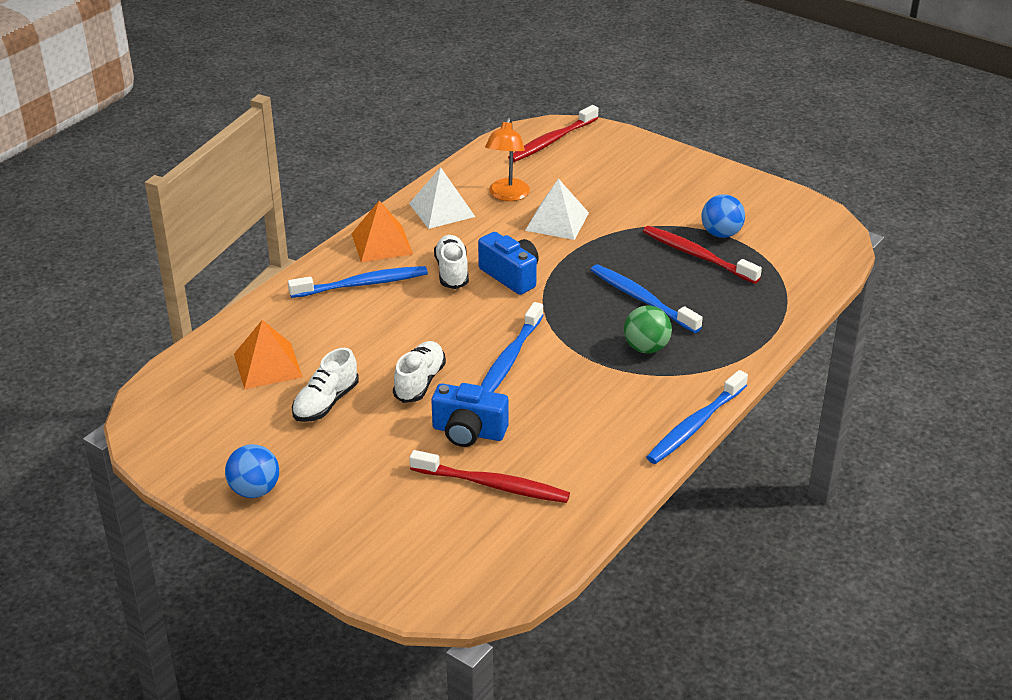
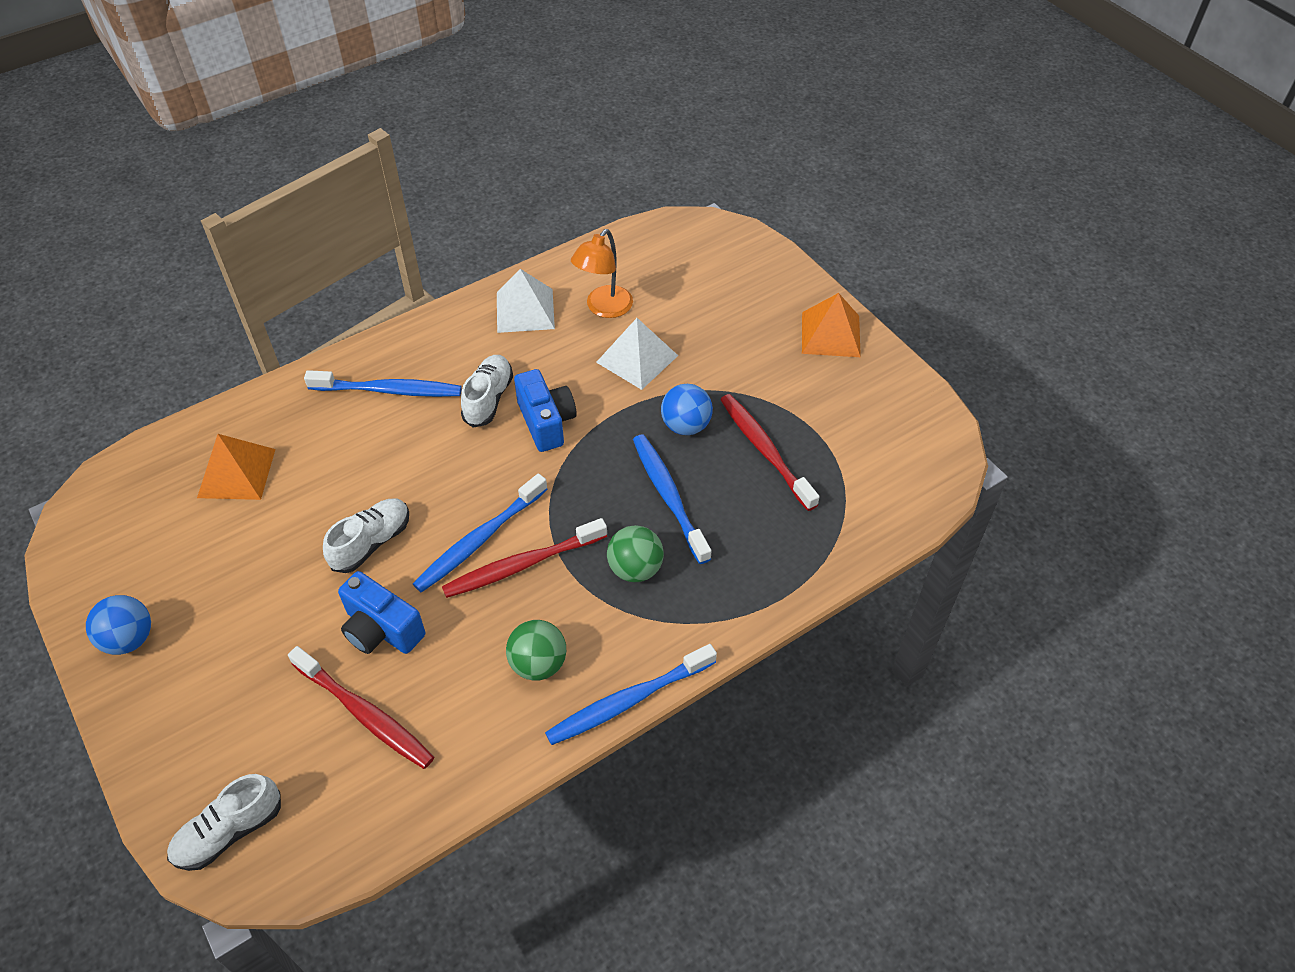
camera: 20 degrees right, 15 degrees up
(326, 403) = (263, 542): white shoe -> white shoe (229, 831)
(382, 243) = (439, 340): orange pyramid -> orange pyramid (831, 334)
(551, 141) = (692, 244): red toothbrush -> red toothbrush (522, 565)
(610, 421) = (538, 664): none -> green ball
(721, 234) = (809, 426): blue ball -> blue ball (686, 426)

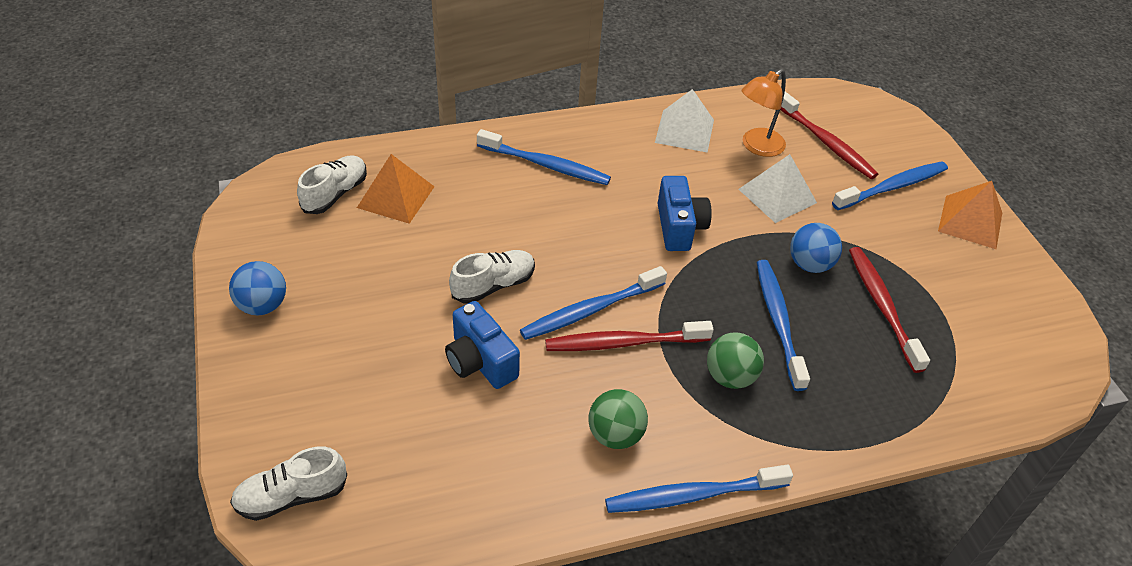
camera: 15 degrees right, 5 degrees down
(365, 714) = (443, 431): red toothbrush -> red toothbrush (826, 142)
(488, 399) = (632, 194): white shoe -> white shoe (335, 194)
(748, 317) = (892, 187): none -> blue toothbrush

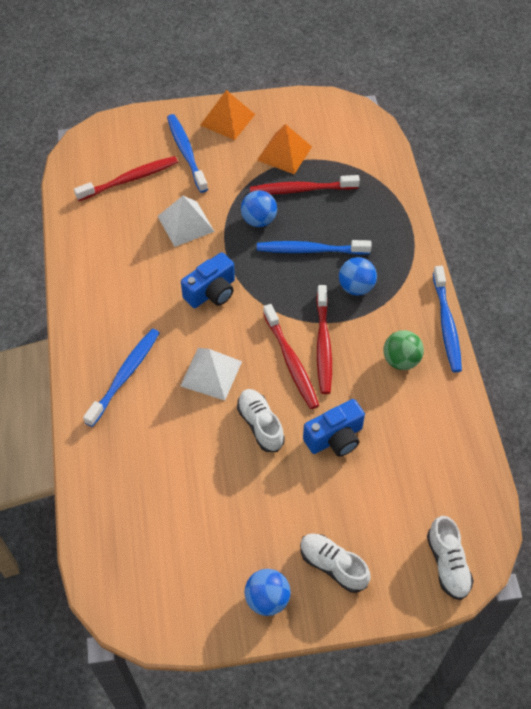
camera: 80 degrees left, 10 degrees up
(335, 194) = (137, 546): white shoe -> white shoe (333, 565)
(396, 197) = (148, 495): orange pyramid -> orange pyramid (284, 153)
(590, 310) = (291, 362): blue toothbrush -> red toothbrush
(679, 227) = (211, 292): blue camera -> blue camera turned 135 degrees clockwise
(684, 131) = (98, 269): white pyramid -> white pyramid (211, 373)
(730, 377) = (356, 287): green ball -> blue ball
(757, 147) = (127, 224): orange lamp -> none

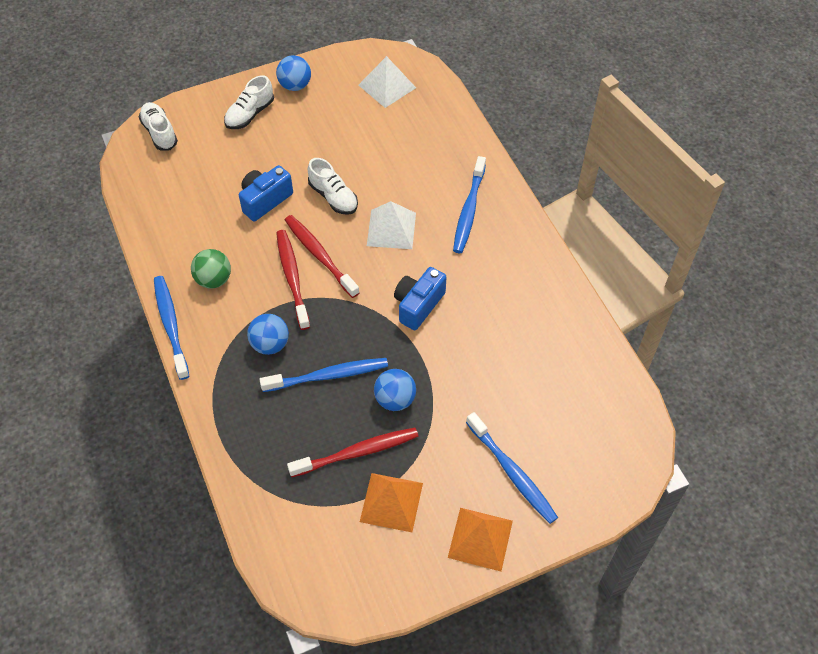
camera: 165 degrees right, 0 degrees up
(130, 179) = (562, 418): red toothbrush -> none
(186, 223) = (474, 376): white pyramid -> white pyramid (387, 86)
(333, 565) = (250, 114): white shoe -> white shoe turned 105 degrees clockwise

